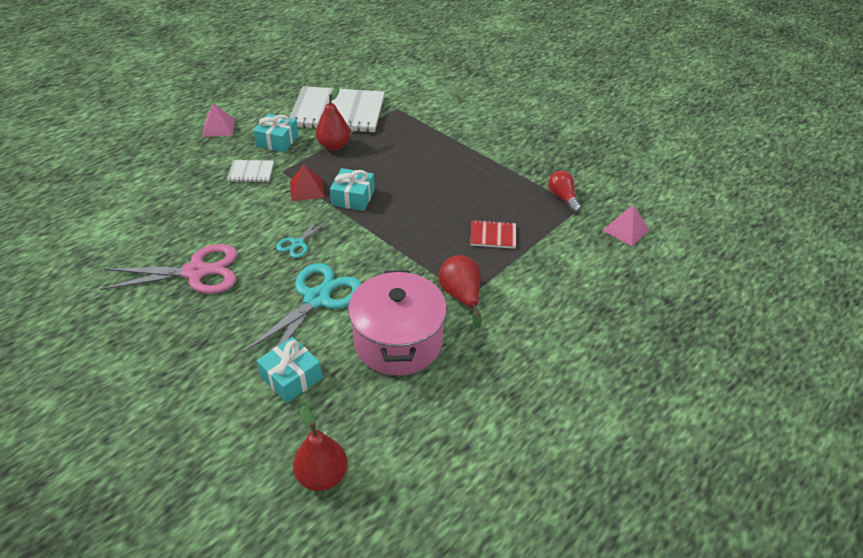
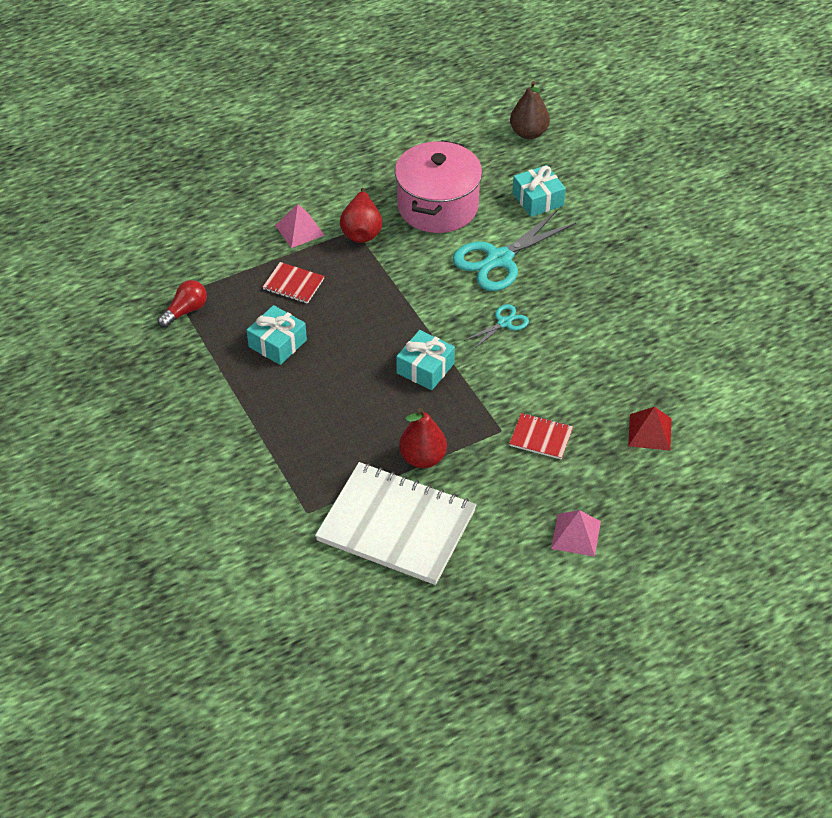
camera: 160 degrees left, 5 degrees up
(196, 272) = (615, 314): pink scissors -> none
(251, 172) = (541, 437): white notebook -> red notebook
(277, 141) = (496, 486): turquoise gift -> turquoise gift (277, 343)
(307, 189) = (477, 393): red pyramid -> red pyramid (650, 432)
(322, 476) = (528, 133): red pear -> brown pear
(563, 198) = (185, 311): red light bulb -> red light bulb turned 135 degrees counterclockwise
(626, 230) = (150, 258): pink pyramid -> pink pyramid (299, 230)

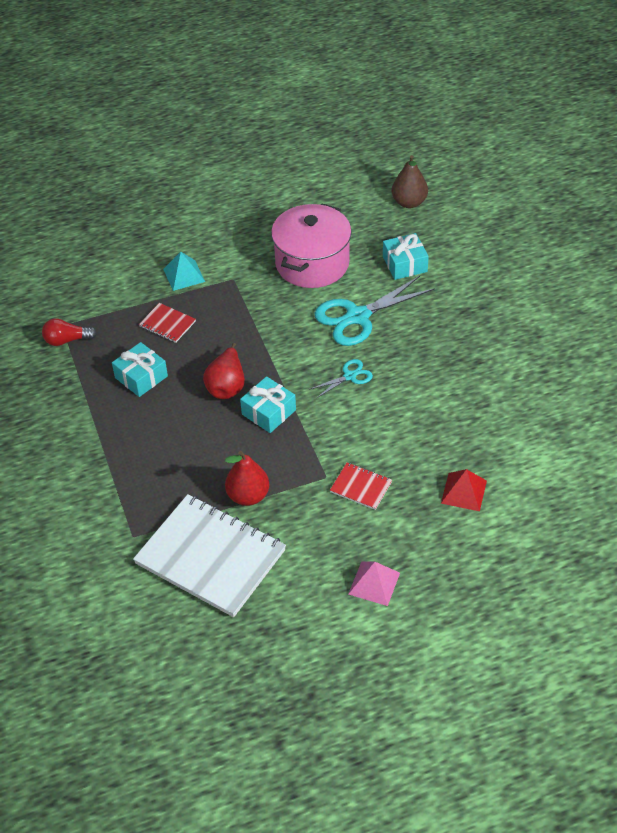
camera: 10 degrees right, 0 degrees up
(185, 311) = (67, 340): red light bulb -> red light bulb turned 150 degrees counterclockwise
(299, 230) = (184, 275): pink pyramid -> turquoise pyramid
(361, 231) = (239, 280): red pear -> red pear (227, 386)

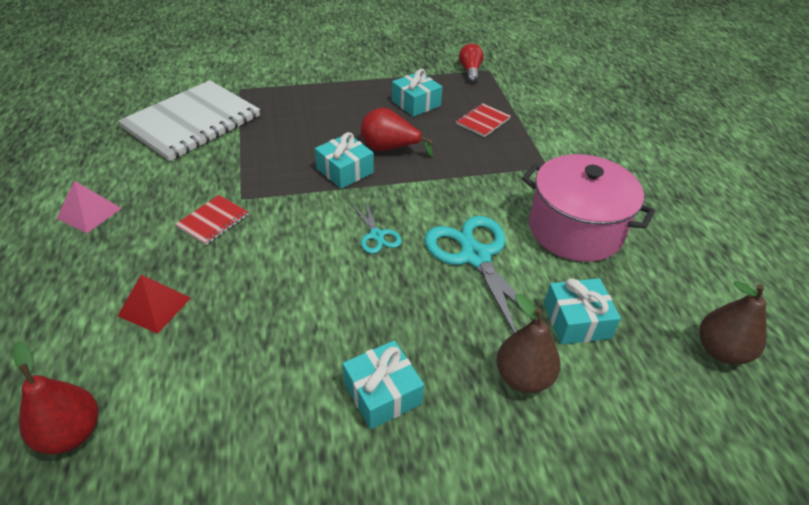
camera: 95 degrees right, 5 degrees down
(184, 275) = (553, 136): turquoise pyramid -> none
(248, 496) = (246, 148): red pear -> red pear (71, 433)
(458, 288) = (523, 377): none -> brown pear
(493, 351) = (382, 393): none -> turquoise gift

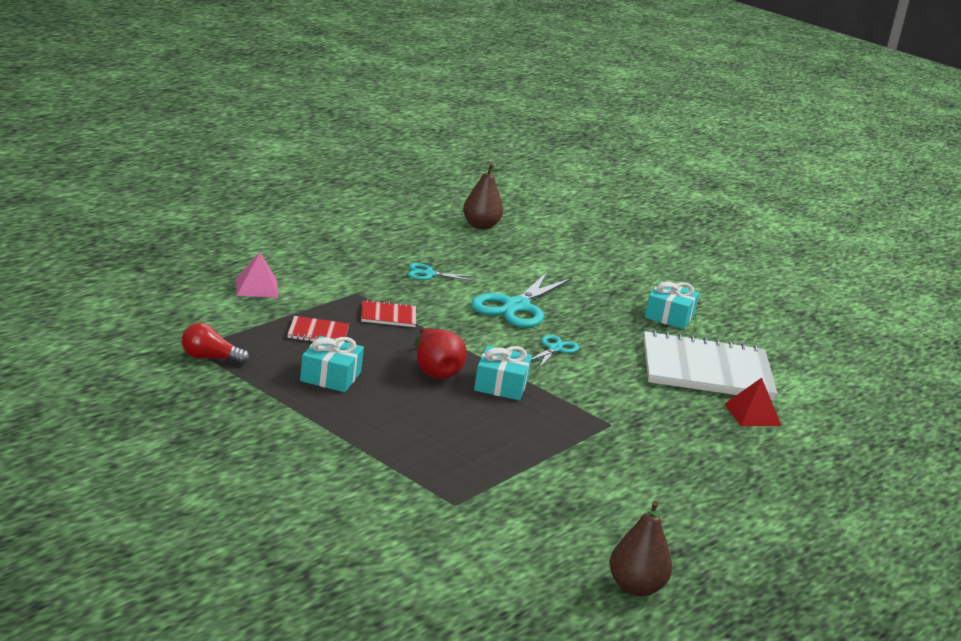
camera: 130 degrees left, 20 degrees down
(71, 433) = (849, 401): red pear -> none
(89, 213) = (745, 494): pink pyramid -> pink pyramid (257, 287)
(192, 122) = (559, 505): white notebook -> white notebook (706, 370)
(213, 221) = (654, 426): red notebook -> red notebook (388, 316)
(470, 71) = (210, 358): red light bulb -> red light bulb turned 45 degrees clockwise
(523, 377) = (591, 278): brown pear -> brown pear (635, 588)
(575, 229) = (429, 274): pink pot -> turquoise scissors
(576, 321) = (522, 267): turquoise gift -> none

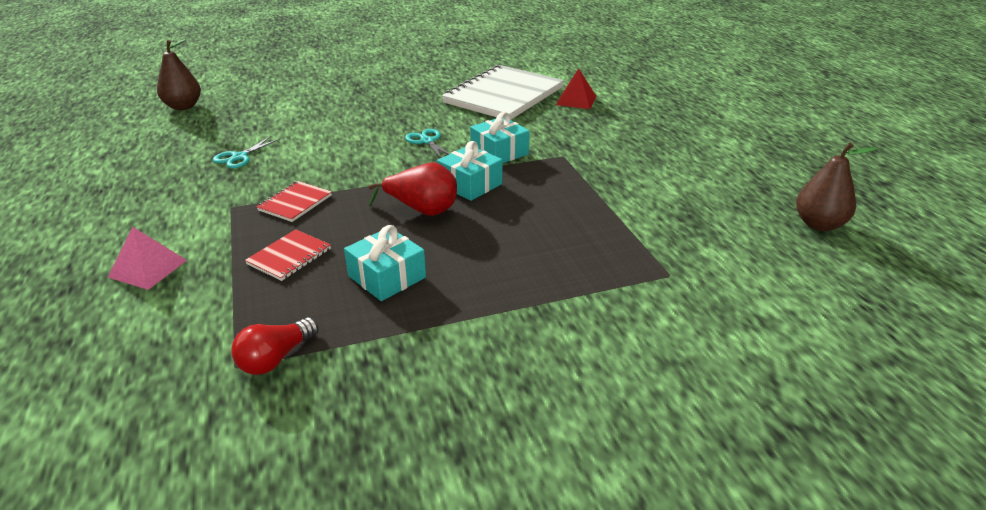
camera: 55 degrees left, 10 degrees up
(516, 307) = (342, 135): turquoise scissors -> none
(669, 316) = (414, 83): turquoise gift -> turquoise gift (499, 152)

